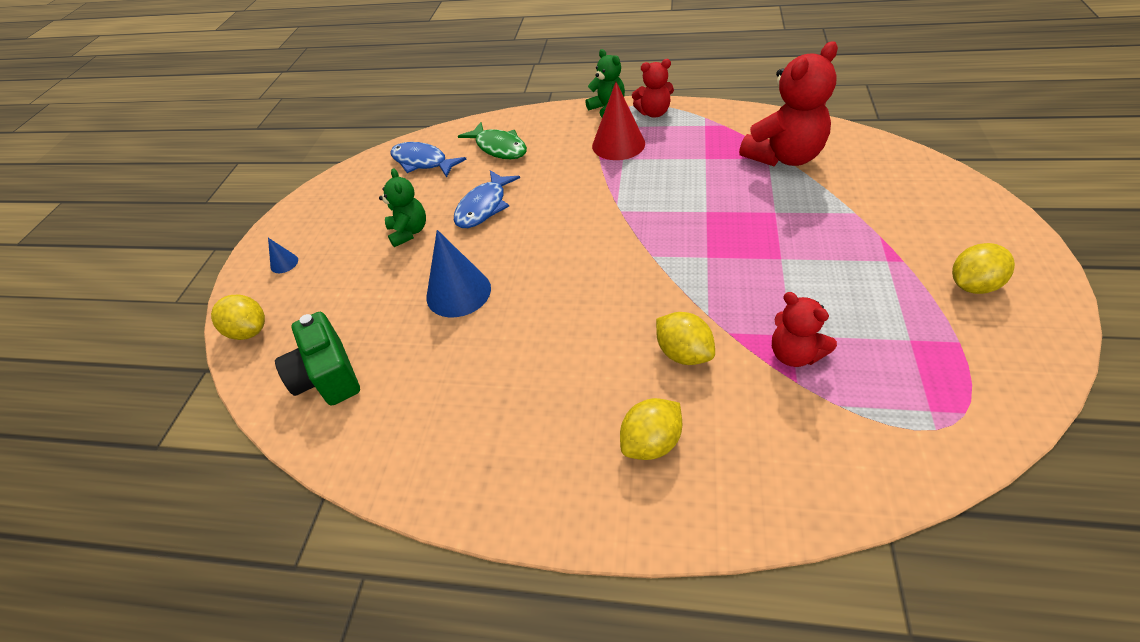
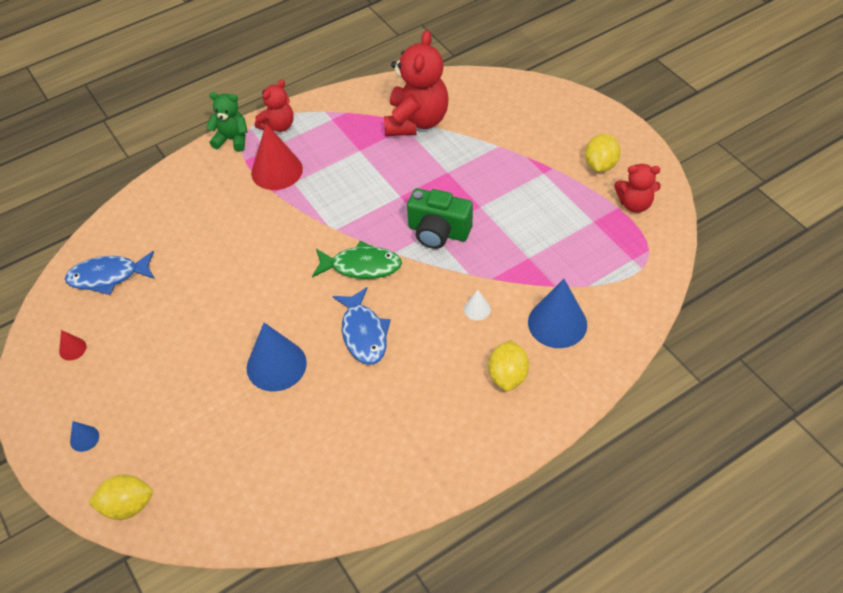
camera: 45 degrees left, 5 degrees up
(328, 376) = (244, 488): green camera -> green camera (438, 232)
(348, 198) = (72, 349): none -> red cone
(409, 232) = (174, 344): green teddy bear -> none
(484, 207) = (218, 286): blue fish -> blue fish (364, 333)
(499, 148) = (169, 225): green fish -> green fish (361, 266)
(683, 353) = (477, 309): yellow lemon -> white cone
(762, 424) = (557, 323): none -> blue cone
(794, 354) = (540, 269): red teddy bear -> red teddy bear (634, 204)

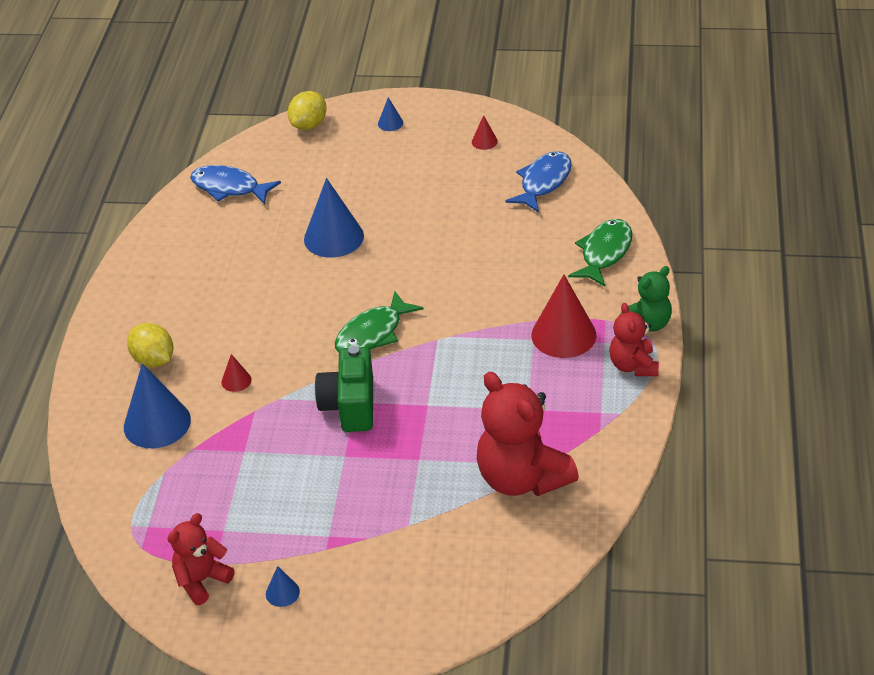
camera: 130 degrees right, 10 degrees down
(173, 196) = (604, 253): none -> green fish
(364, 333) = (301, 299): blue fish -> blue fish (229, 188)
(438, 232) = (350, 406): green camera -> green camera turned 60 degrees counterclockwise
(477, 309) = (236, 381): white cone -> red cone
(600, 165) = (282, 592): yellow lemon -> blue cone

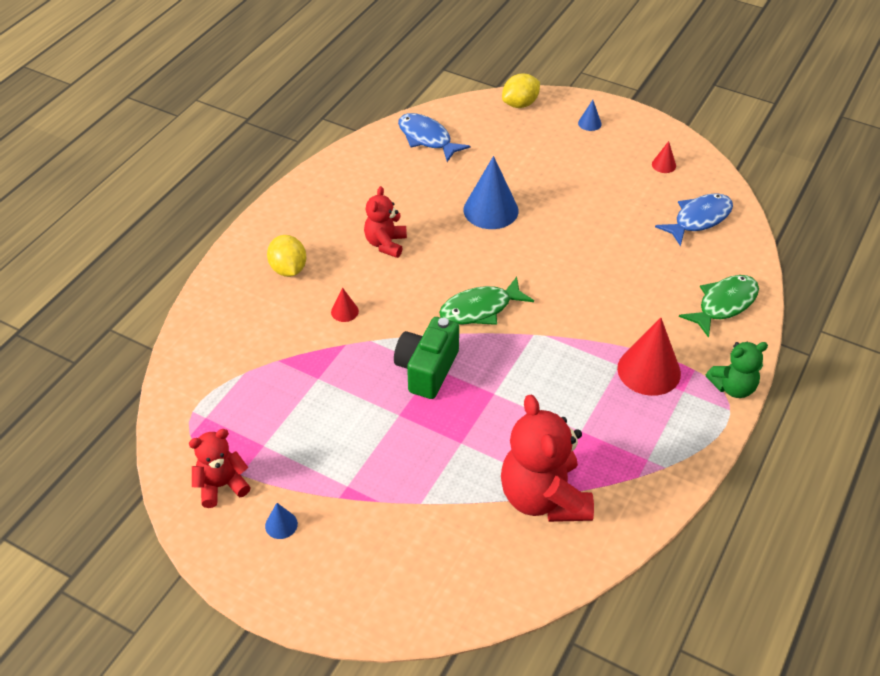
camera: 20 degrees right, 5 degrees up
(157, 423) = (261, 326): blue cone -> none
(633, 366) = (700, 424): red teddy bear -> red teddy bear (386, 244)

